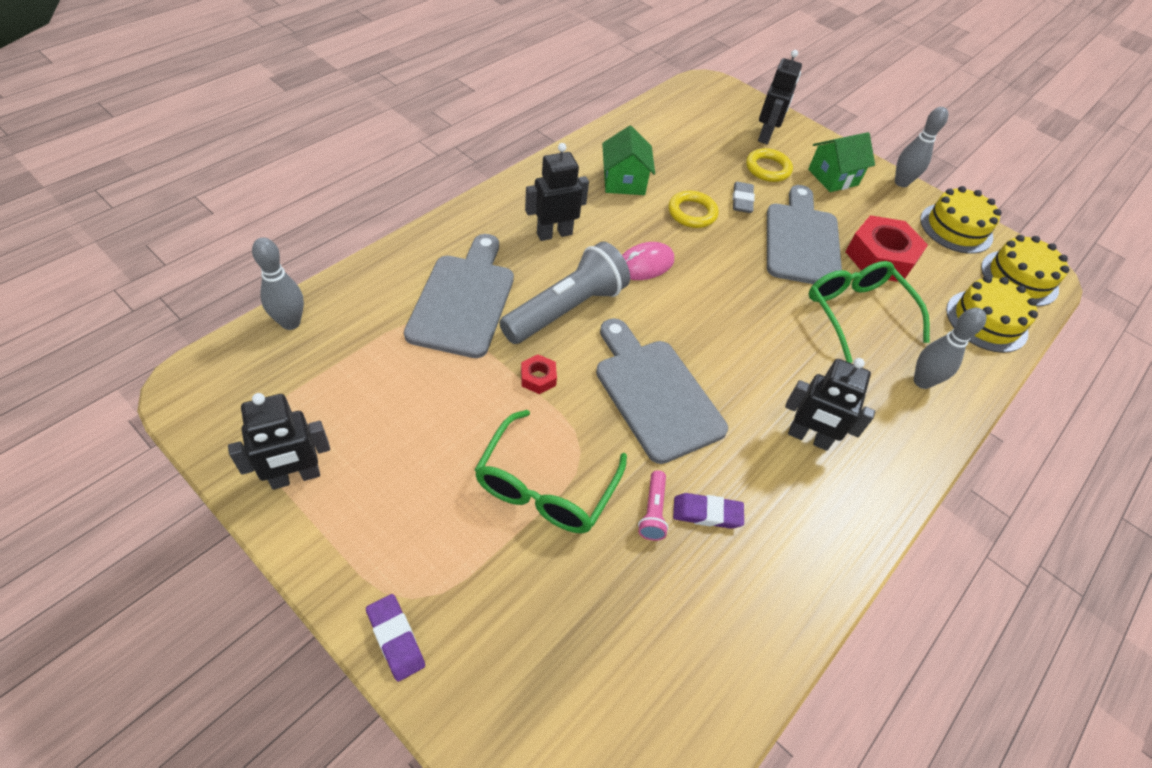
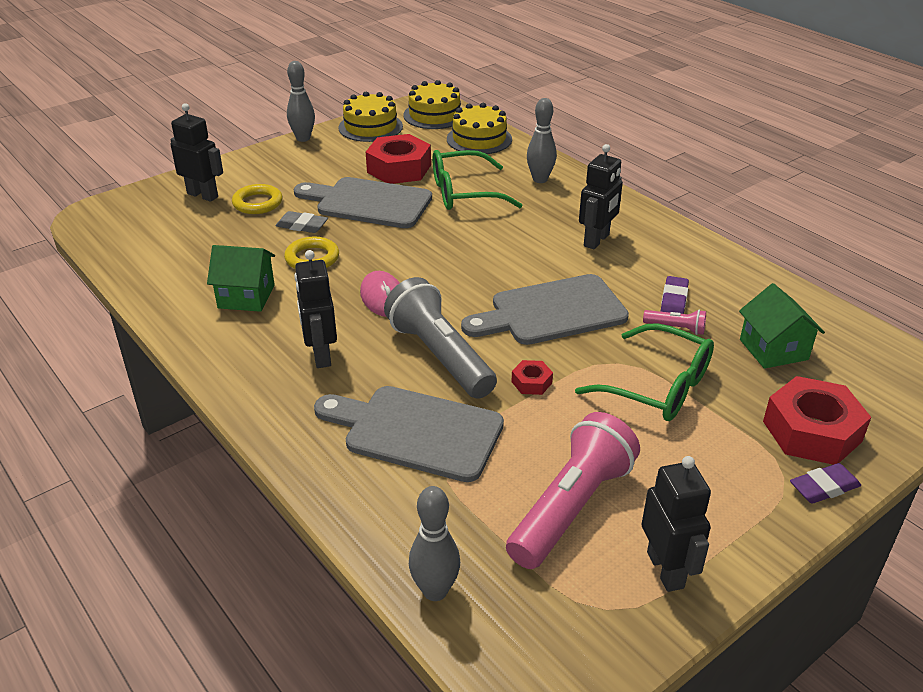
camera: 75 degrees left, 15 degrees down
(373, 408) = (571, 507): none -> pink flashlight
(486, 641) = (812, 431): none -> red nut
(833, 177) = (283, 170): green house -> green house (773, 349)

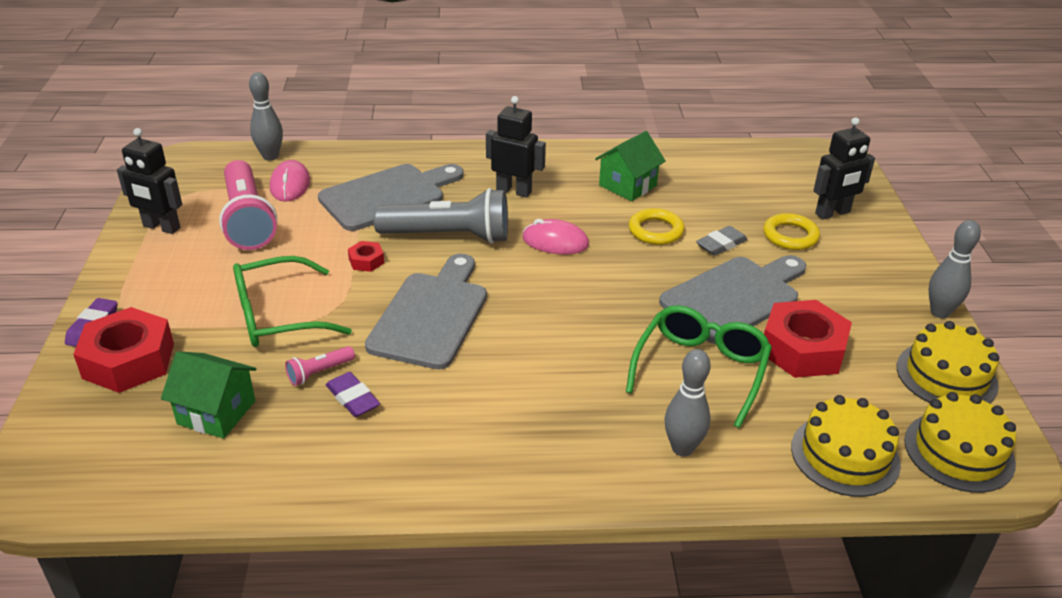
camera: 125 degrees right, 0 degrees up
(475, 523) = (290, 185): none -> pink mouse
(597, 240) = (506, 412): black robot -> none

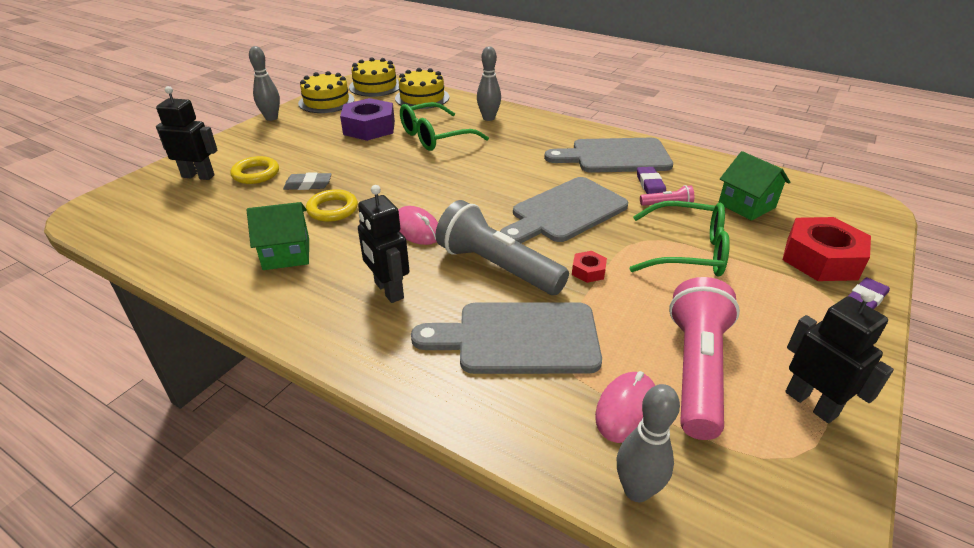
camera: 145 degrees left, 0 degrees up
(734, 297) = (358, 157): grey cutting board -> grey cutting board (615, 156)
(802, 349) = (369, 128): red nut -> purple nut

